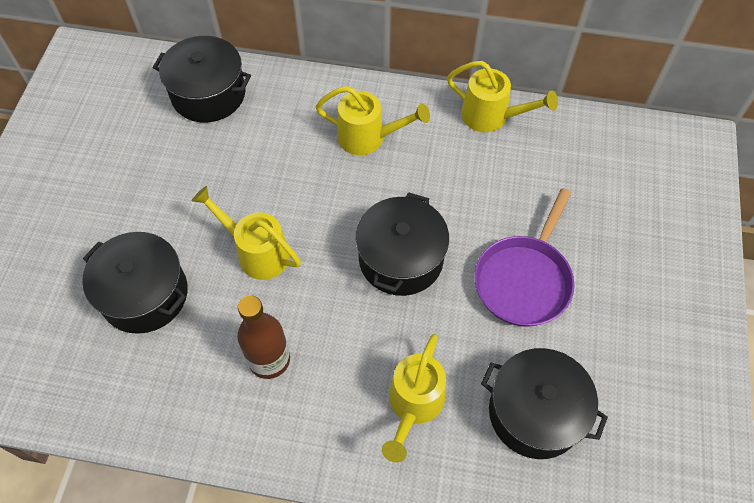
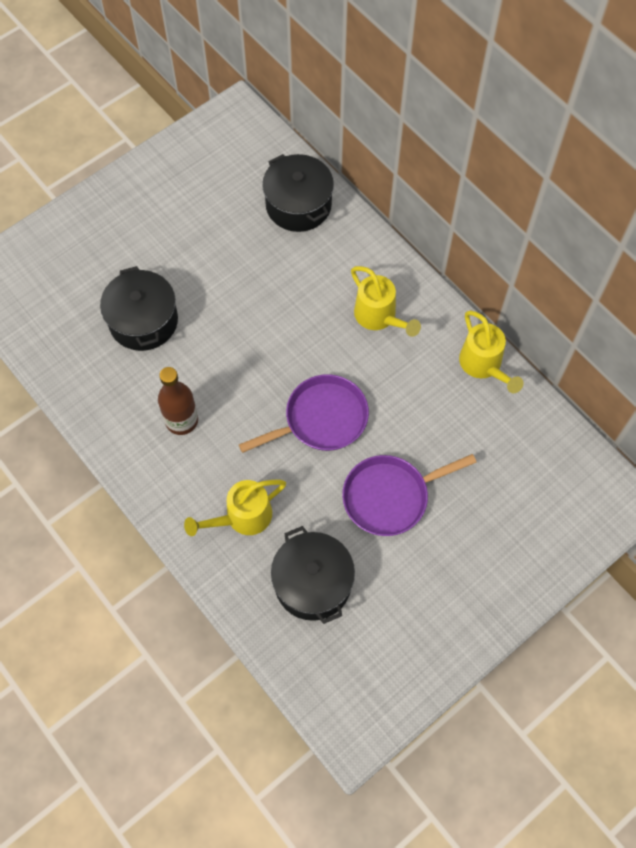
camera: 40 degrees right, 5 degrees up
(257, 252) = (234, 344): yellow watering can -> none
(401, 258) = (321, 419): black pot -> purple pan

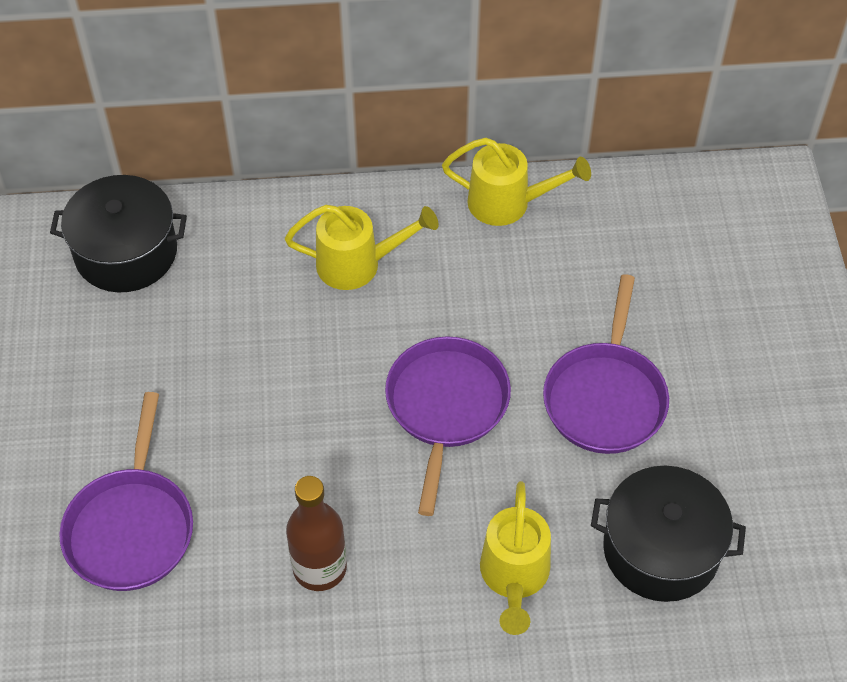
camera: 55 degrees left, 10 degrees down
(143, 321) = (131, 527): black pot -> purple pan

